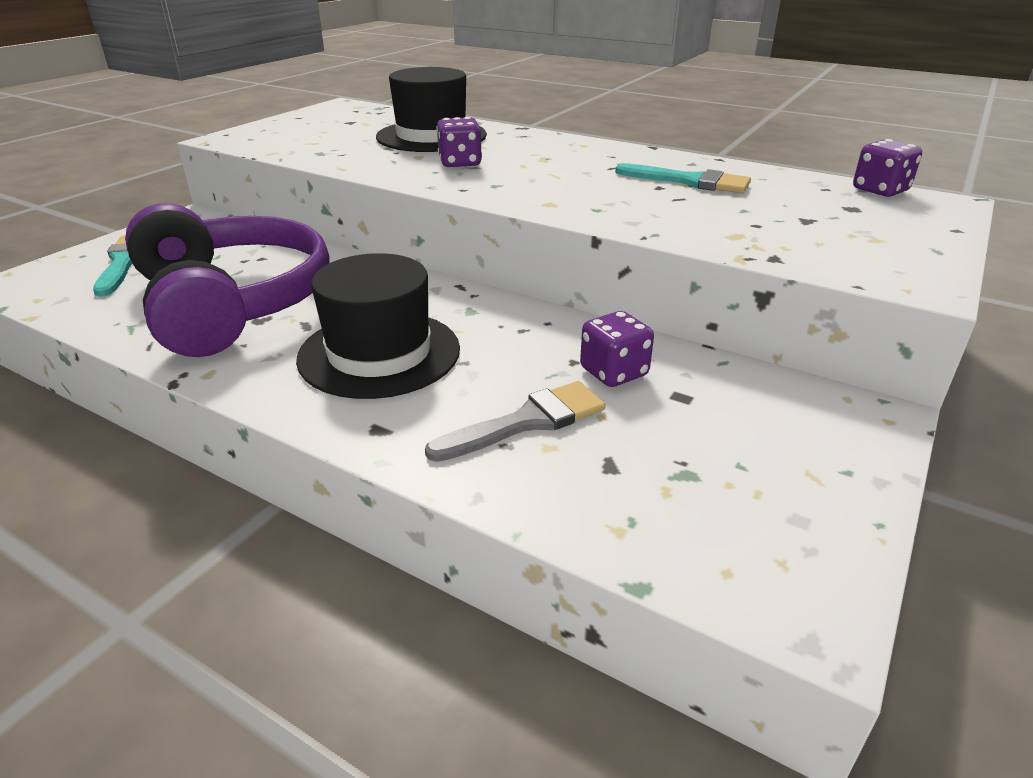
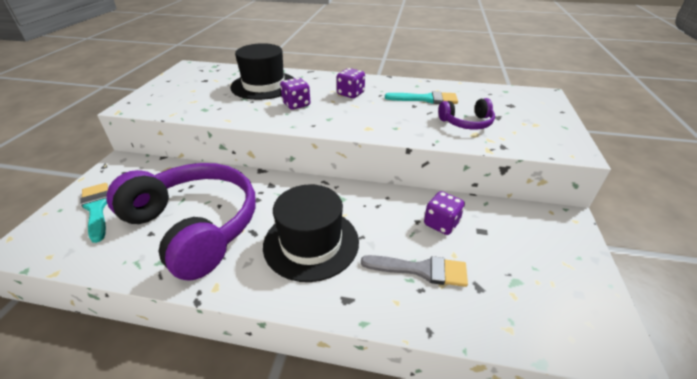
camera: 20 degrees left, 5 degrees up
(527, 421) = (421, 270): grey brush -> grey brush turned 60 degrees clockwise
(735, 219) = (466, 123): none -> purple headphones
(880, 190) = (513, 91): purple dice -> purple dice (350, 94)

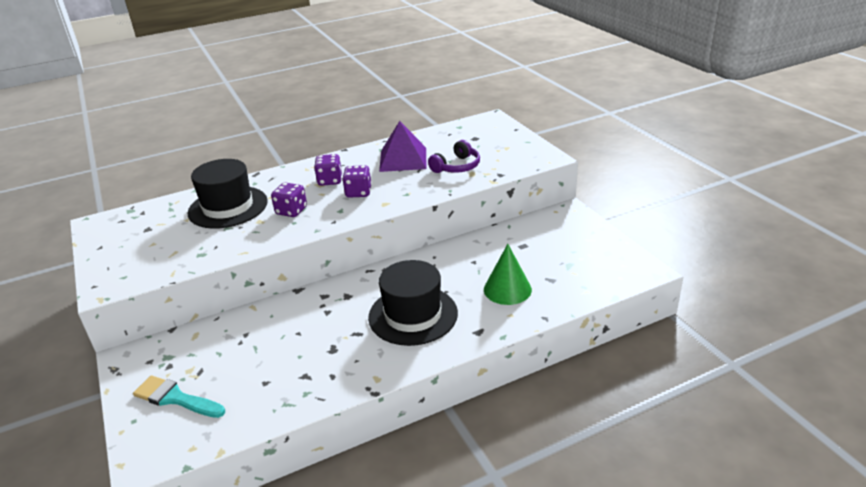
camera: 35 degrees left, 5 degrees down
(195, 226) = (299, 356): purple headphones -> none
(421, 270) = (507, 289): grey brush -> green cone
(426, 99) = (403, 159): turquoise brush -> purple pyramid
(441, 223) = (492, 254): purple dice -> purple dice (358, 192)

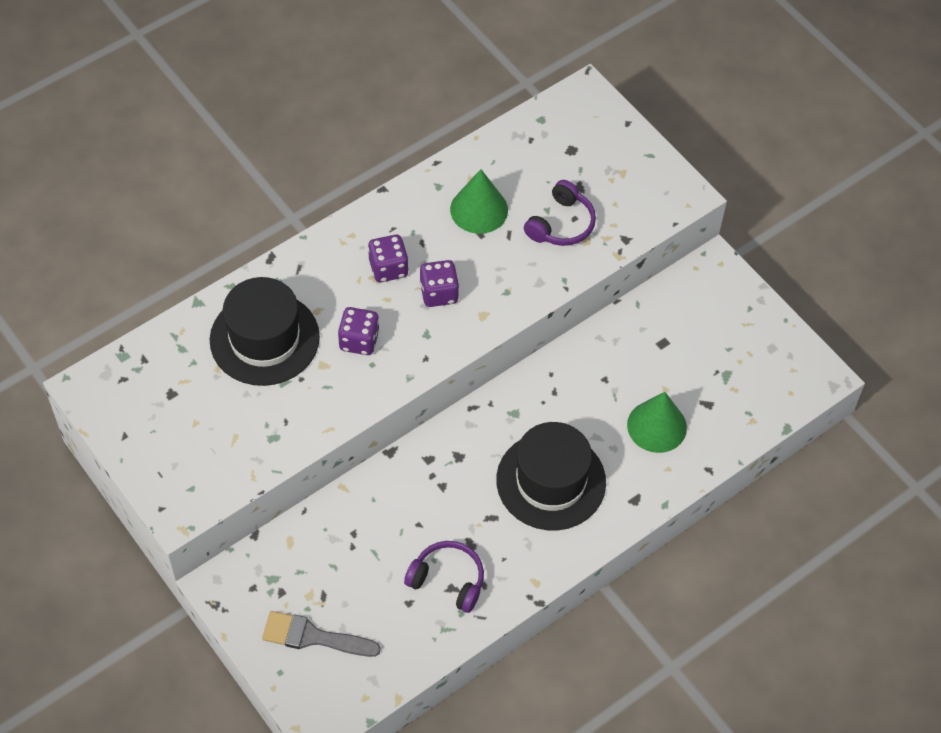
camera: 15 degrees left, 25 degrees up
(175, 398) = (313, 637): turquoise brush -> grey brush
(304, 370) = (448, 580): none -> purple headphones
(403, 159) = (479, 209): purple pyramid -> green cone

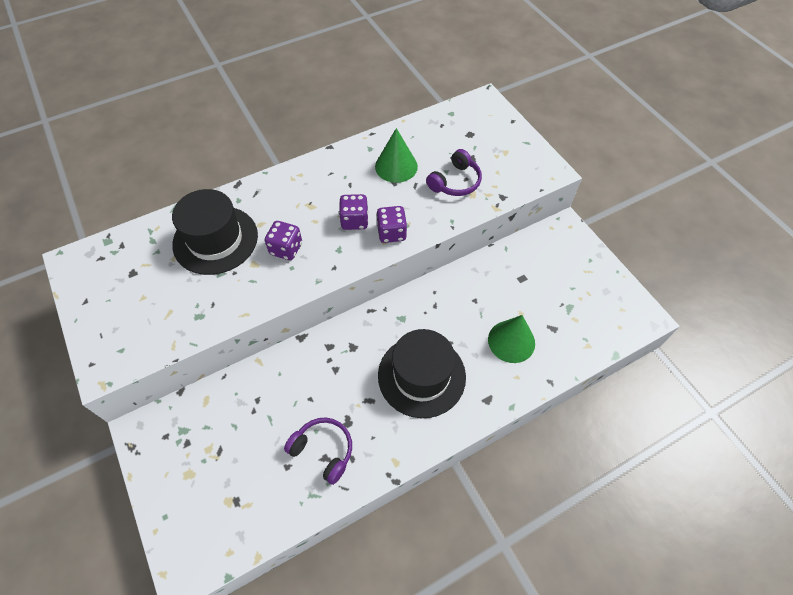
camera: 10 degrees right, 0 degrees up
(313, 637) = (201, 487): grey brush -> none
(388, 268) = (321, 199): purple dice -> purple dice (391, 233)

